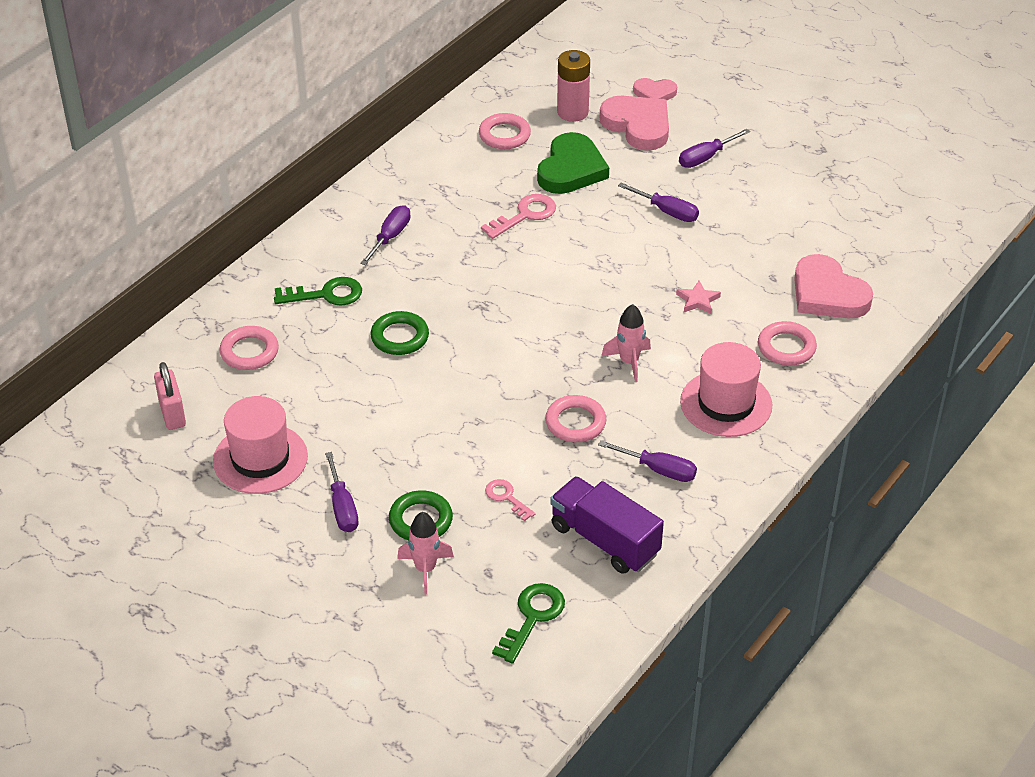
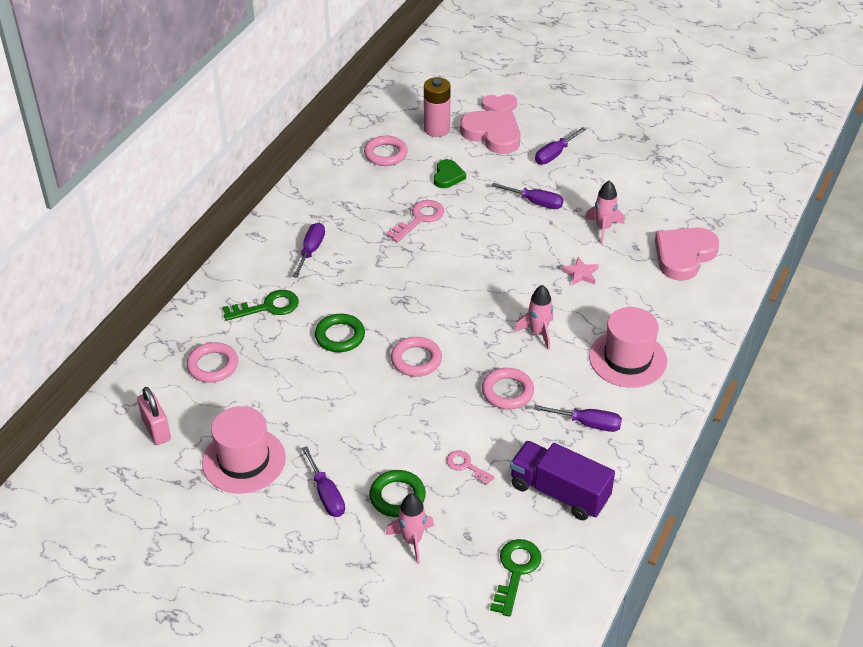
camera: 10 degrees left, 0 degrees up
(571, 169) = (448, 176): green heart -> green heart, size x0.56
(740, 251) = (603, 228): none -> pink rocket
(786, 347) = (663, 304): pink ring -> pink ring (416, 360)
(827, 294) = (684, 255): pink heart -> pink heart turned 90 degrees clockwise

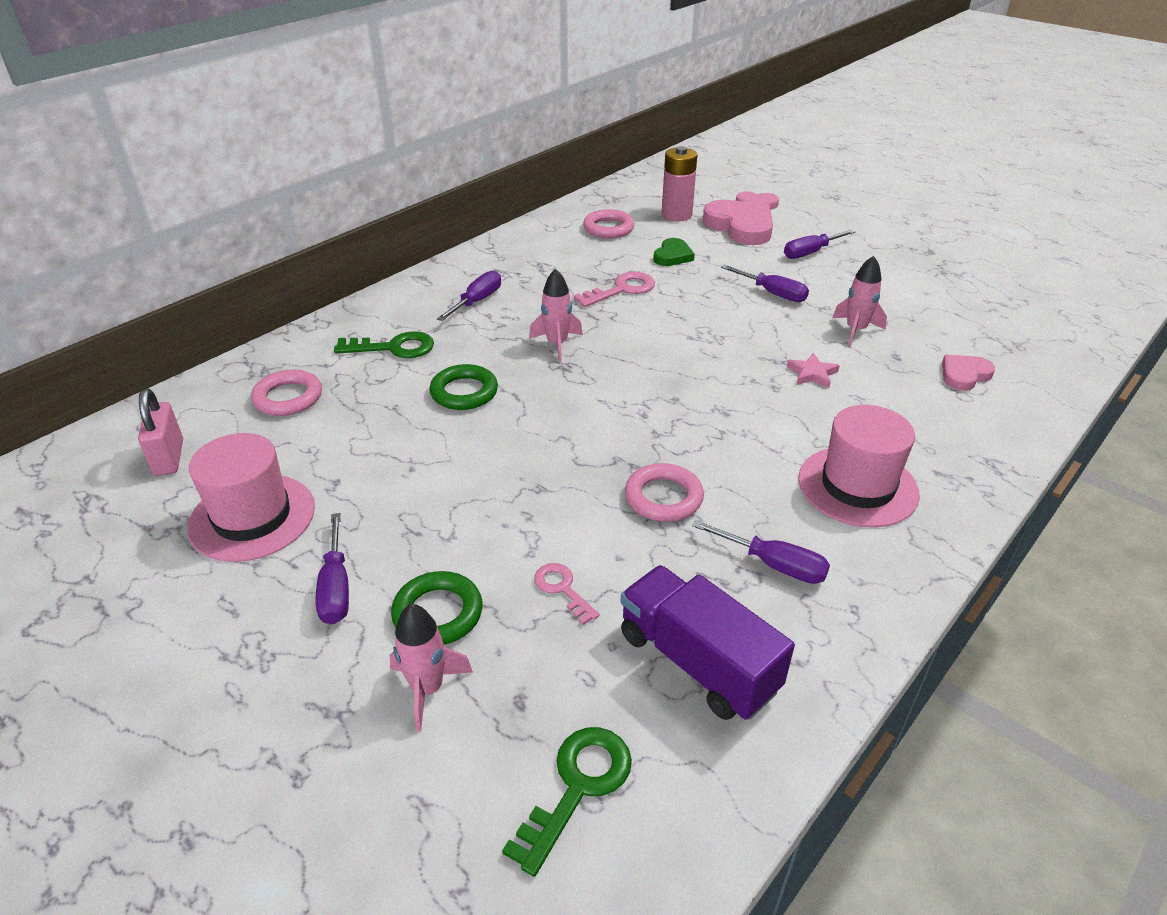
camera: 15 degrees right, 5 degrees down
(416, 360) = (550, 435): pink ring -> none
(538, 333) = (732, 432): pink rocket -> pink rocket (557, 344)
(684, 255) = (964, 375): pink heart -> pink heart, size x0.56

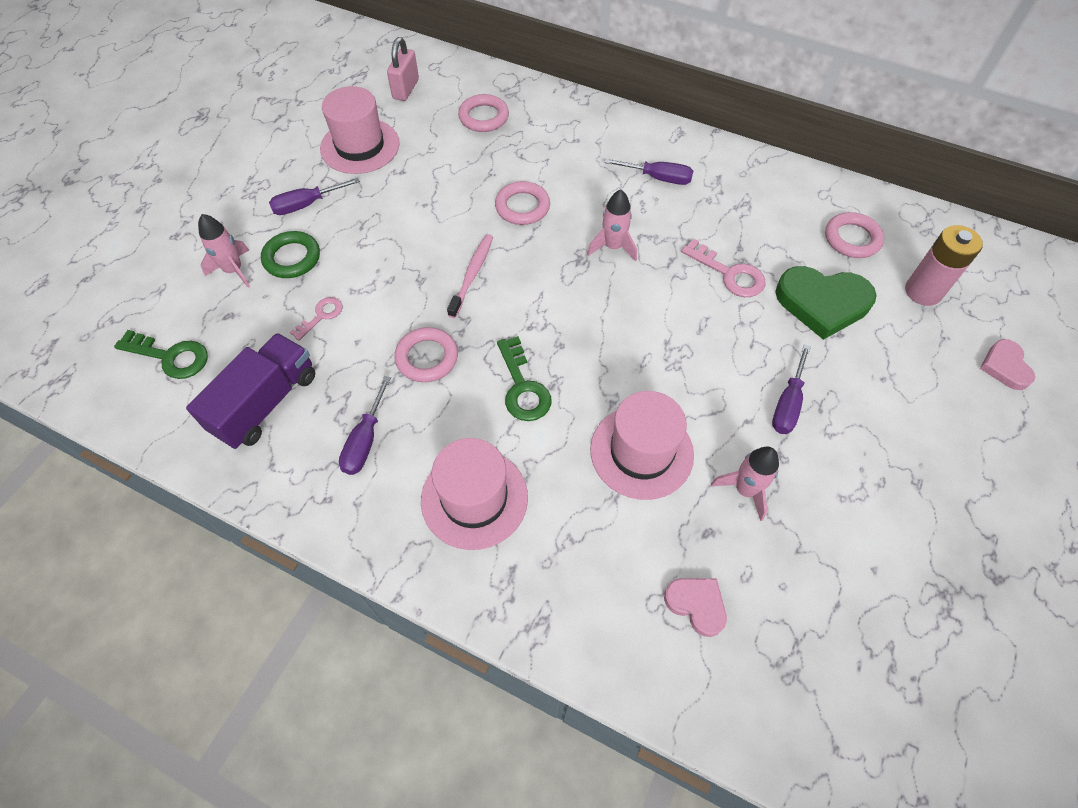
camera: 75 degrees right, 20 degrees up
(169, 457) = (406, 89): pink padlock -> pink padlock turned 45 degrees counterclockwise
(393, 348) = (566, 149): green key -> green key (523, 387)
(464, 392) = (522, 207): green ring -> pink ring
(550, 445) = (472, 275): none -> pink toothbrush
(672, 256) = (822, 303): green heart -> green heart, size x1.80
(740, 227) = (933, 356): pink heart -> none
(810, 253) = (908, 435): purple screwdriver -> none
(812, 374) = (641, 452): pink star -> pink hat

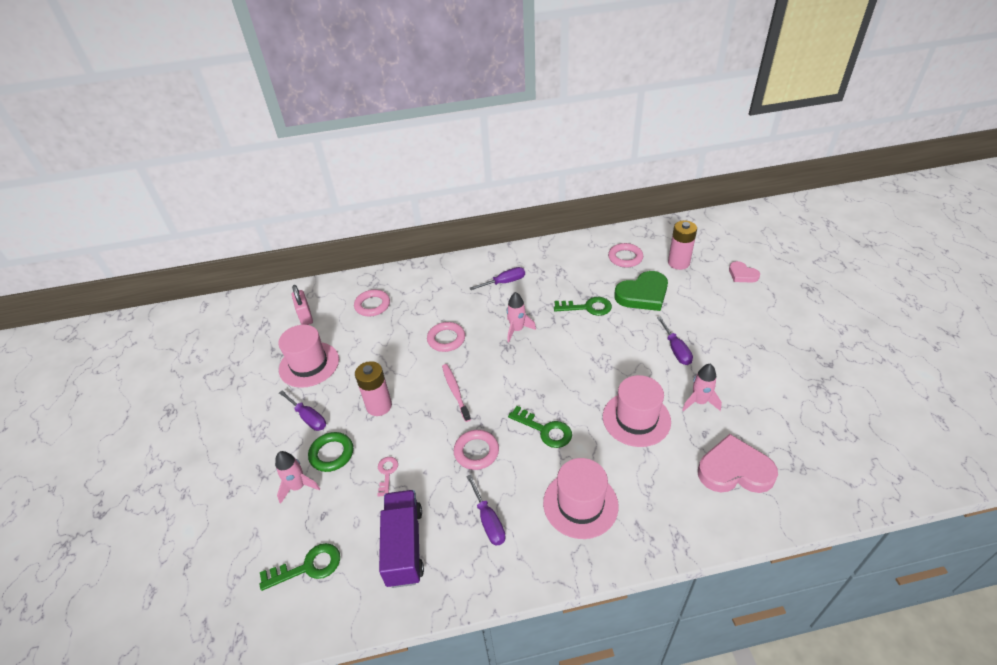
camera: 35 degrees left, 15 degrees down
(307, 205) = (308, 418): purple screwdriver -> purple screwdriver turned 75 degrees counterclockwise
(382, 237) = (379, 406): none -> pink battery
(696, 604) = (734, 470): pink heart -> pink heart, size x1.80
(729, 274) = (587, 307): pink key -> green key

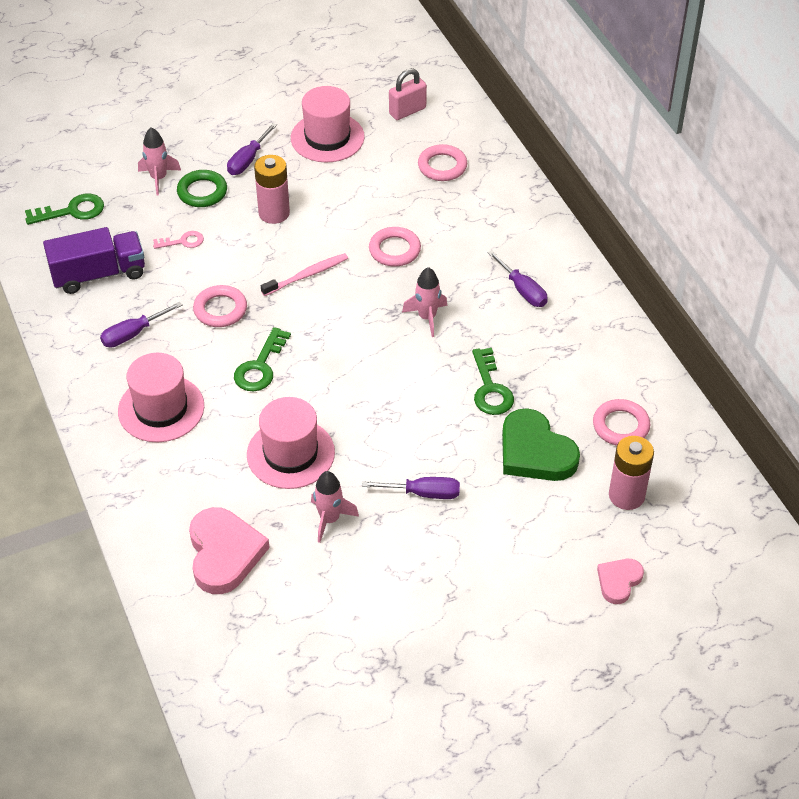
camera: 75 degrees right, 5 degrees up
(308, 567) = (72, 211): green key -> green key turned 75 degrees counterclockwise
(676, 350) = (423, 493): purple screwdriver -> purple screwdriver turned 150 degrees counterclockwise

